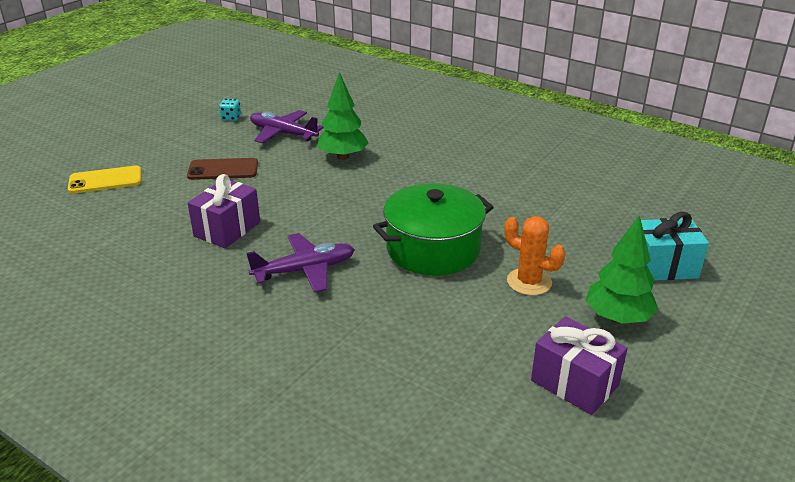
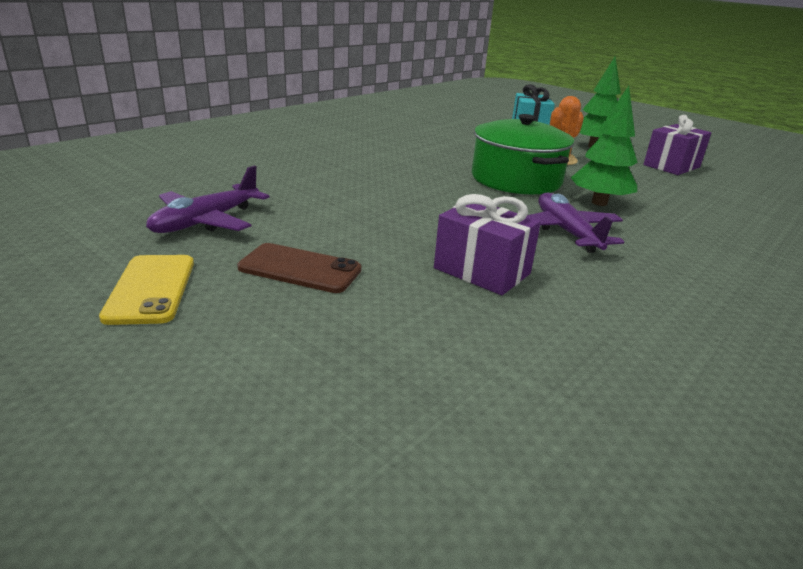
camera: 85 degrees left, 5 degrees down
(105, 180) = (275, 397): yellow phone -> yellow phone (151, 289)
(223, 170) = (300, 269): brown phone -> brown phone turned 75 degrees counterclockwise
(231, 118) = (97, 256): turquoise dice -> none
(343, 157) = (308, 194): green tree -> green tree (599, 203)

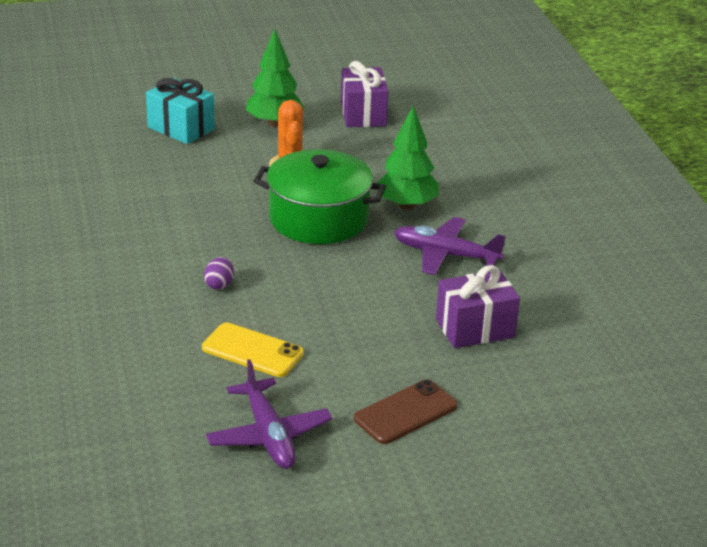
camera: 55 degrees left, 5 degrees up
(151, 289) = (384, 495): yellow phone -> yellow phone (252, 351)
(380, 169) = (219, 284): none -> purple egg

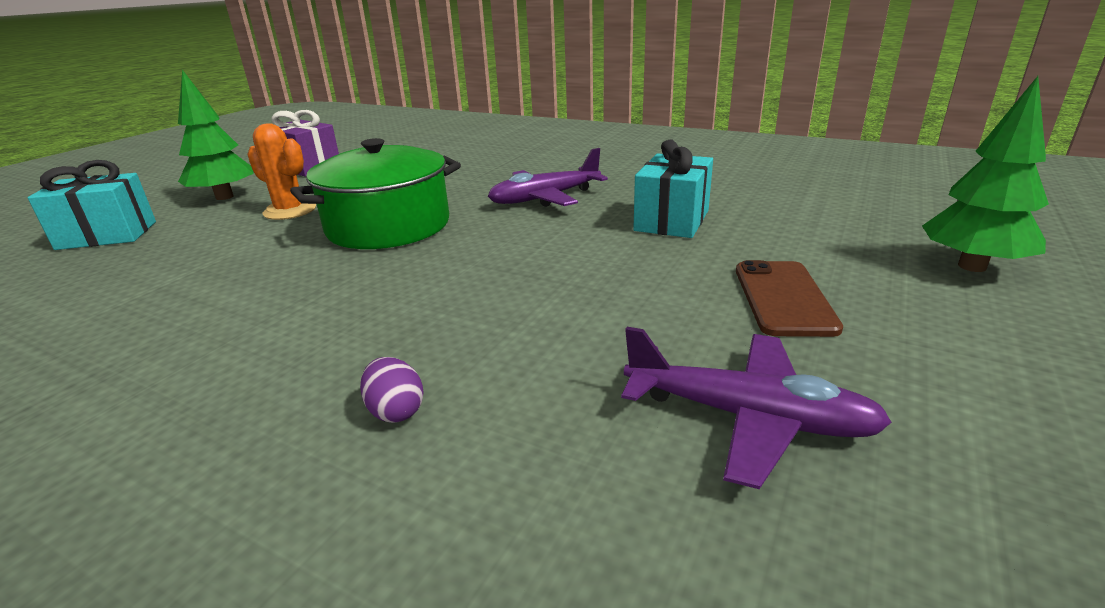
camera: 45 degrees left, 5 degrees down
(219, 284) = (375, 317): purple egg -> purple egg (396, 411)
(252, 351) = (537, 349): yellow phone -> none
(406, 205) = (451, 190): green tree -> green tree (972, 266)
(475, 328) = (672, 220): purple gift -> turquoise gift

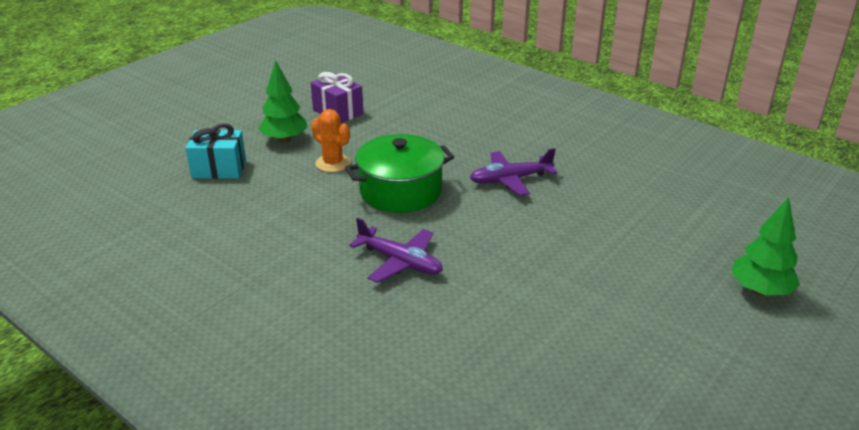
camera: 10 degrees right, 5 degrees up
(396, 411) = (407, 327): purple egg -> none
(672, 220) = (591, 218): turquoise gift -> none
(747, 417) = (573, 359): purple plane -> purple plane (400, 262)
(783, 298) = (630, 294): brown phone -> none

